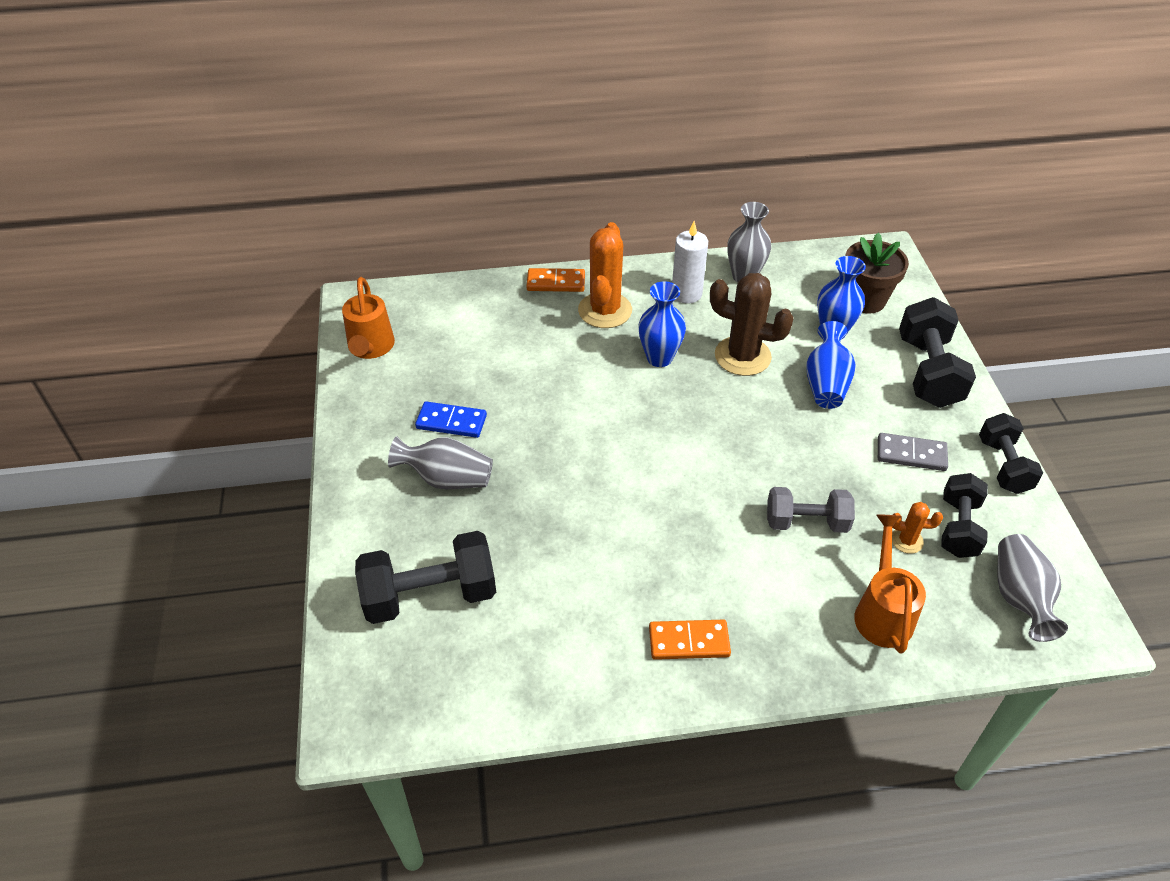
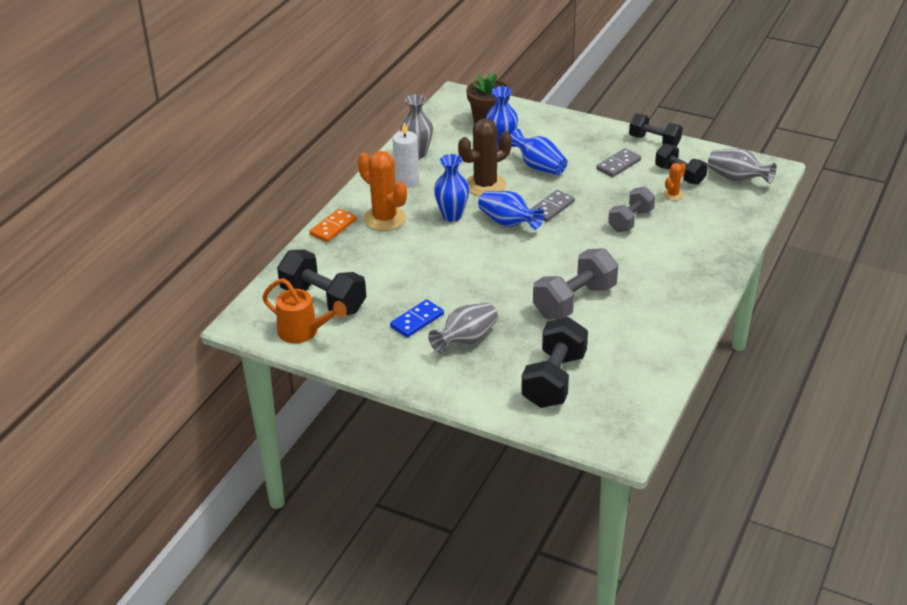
camera: 55 degrees left, 10 degrees down
(593, 543) = (574, 301): none -> grey dumbbell
(689, 641) = (672, 295): orange domino -> none
(690, 410) = (508, 223): none -> blue vase
(757, 434) = (552, 208): none -> grey domino
(882, 612) = (709, 224): orange watering can -> none
(928, 372) = (566, 130): black dumbbell -> black dumbbell (323, 300)

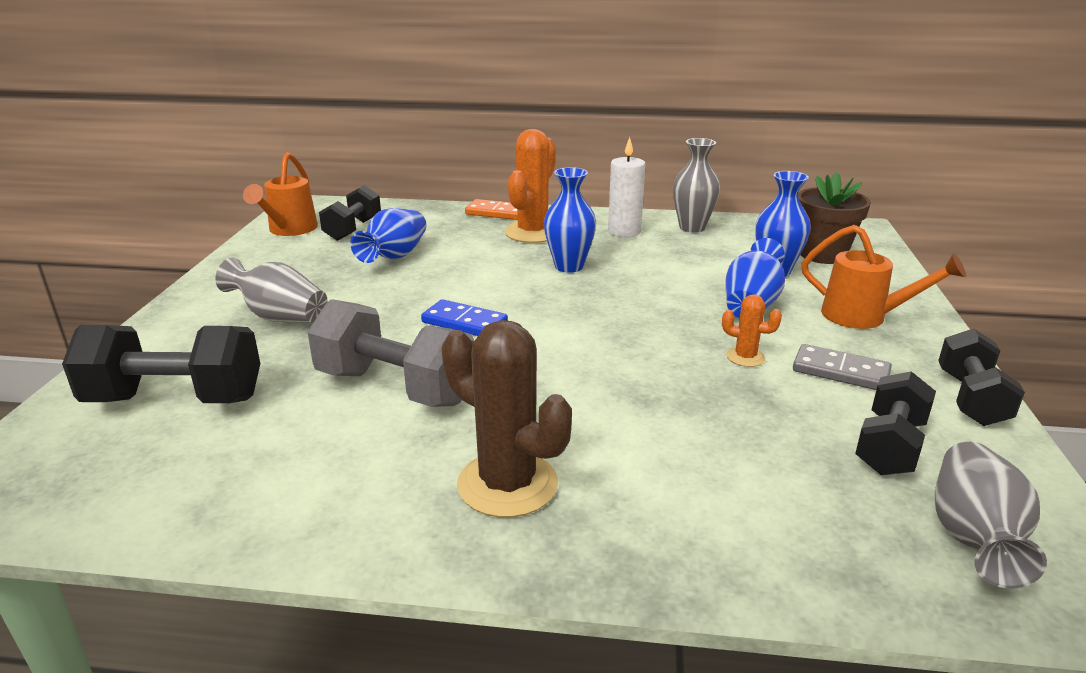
camera: 70 degrees right, 10 degrees down
(323, 300) = (353, 229): black dumbbell -> black dumbbell, size x0.66
(417, 320) = (321, 281): blue domino -> blue domino (464, 323)
(485, 185) = (662, 275): brown cactus -> brown cactus (507, 484)
(508, 223) = (580, 304): blue vase -> blue vase (395, 256)
(552, 208) = (648, 330): grey domino -> none
(569, 138) = (863, 317): none -> orange watering can
(630, 220) = (673, 409): grey dumbbell -> none
(673, 195) = (808, 447): orange cactus -> orange cactus (745, 357)

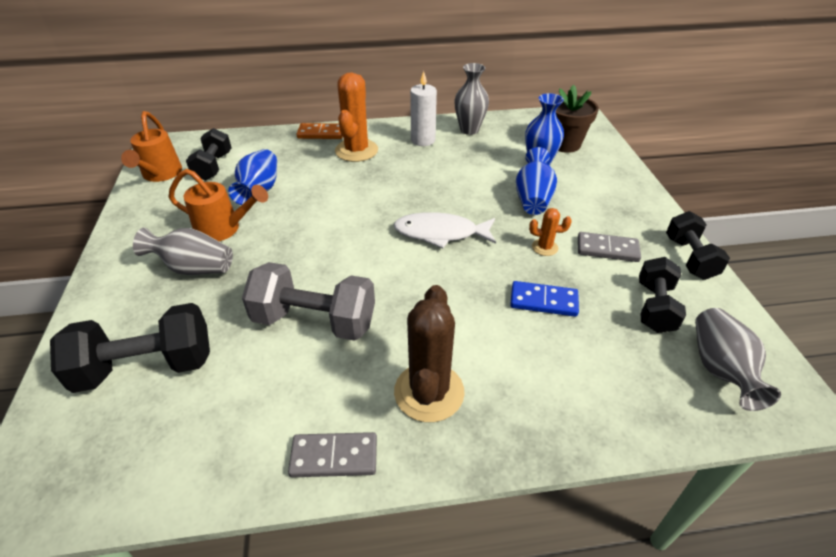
camera: 15 degrees left, 15 degrees up
(347, 528) = (334, 456): none -> grey domino
(464, 323) = (340, 249): blue domino -> blue domino (543, 301)
(507, 484) = (429, 392): brown cactus -> brown cactus turned 75 degrees clockwise
(569, 266) = (396, 181): blue vase -> none
(603, 324) = (440, 233): none -> white fish
(863, 317) = (607, 198): orange watering can -> orange watering can (223, 229)

